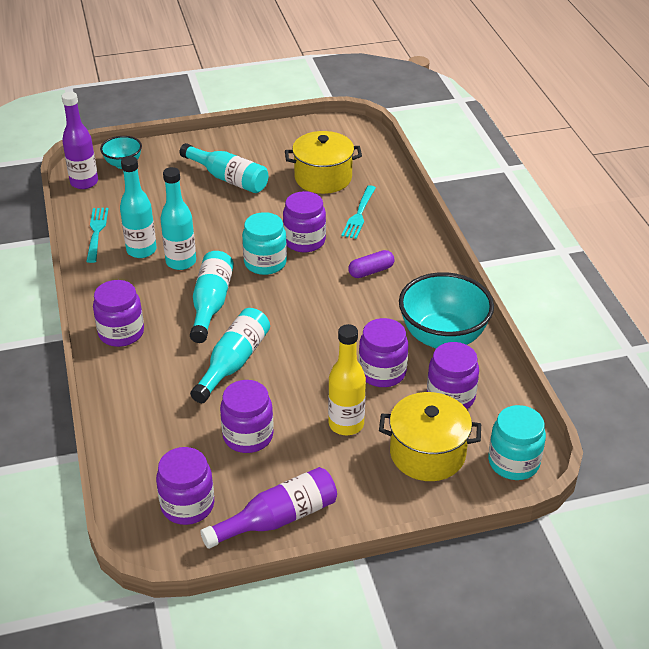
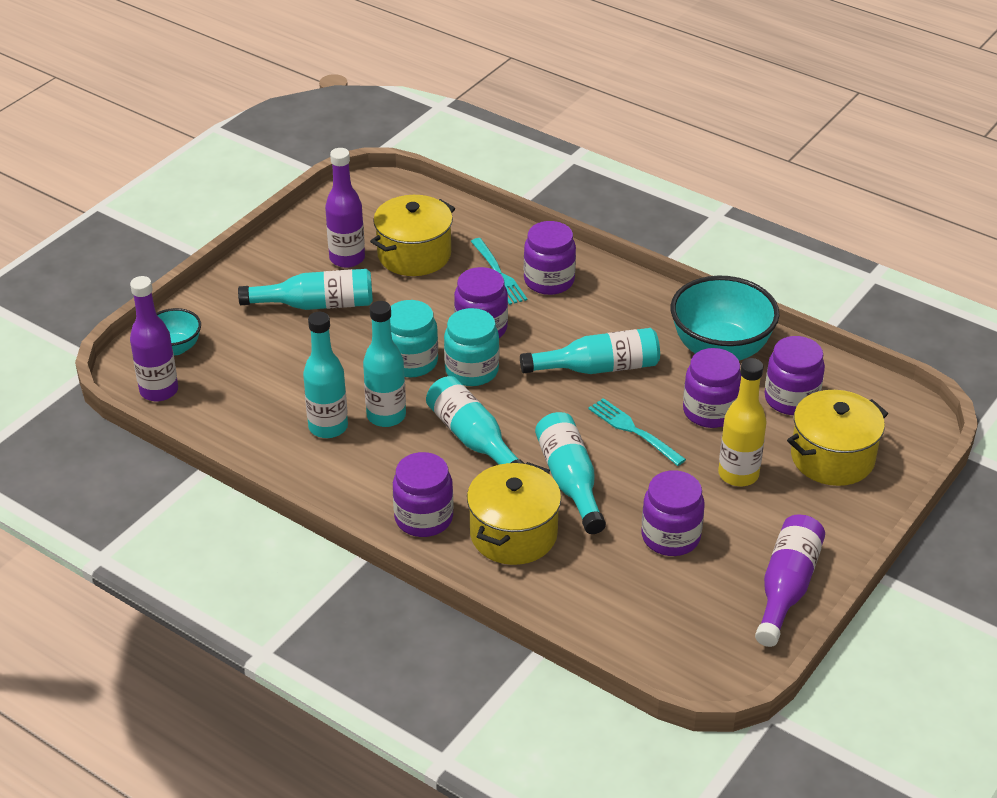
camera: 40 degrees left, 0 degrees up
(96, 232) = (252, 435): turquoise fork -> turquoise fork (633, 430)
(157, 374) = (513, 534): none -> yellow pot
(187, 505) = (699, 627): purple jar -> purple jar (549, 281)
(281, 161) = (347, 258): none -> purple bottle
(345, 304) = (598, 368): none -> turquoise bottle
(371, 271) = (581, 324): purple capsule -> none
(513, 462) = (904, 423): turquoise jar -> turquoise jar (411, 362)

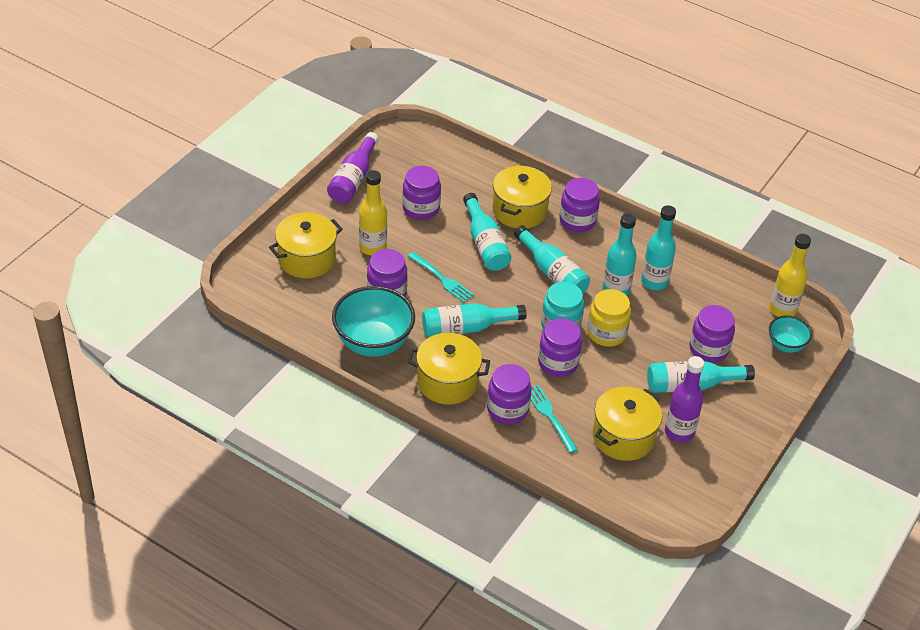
camera: 175 degrees right, 5 degrees up
(159, 391) = (782, 310): purple bottle -> yellow bottle
(411, 362) = (606, 333): turquoise jar -> yellow jar
(622, 308) = (447, 382): none -> yellow pot
(791, 399) = (326, 302): purple jar -> purple jar (708, 349)

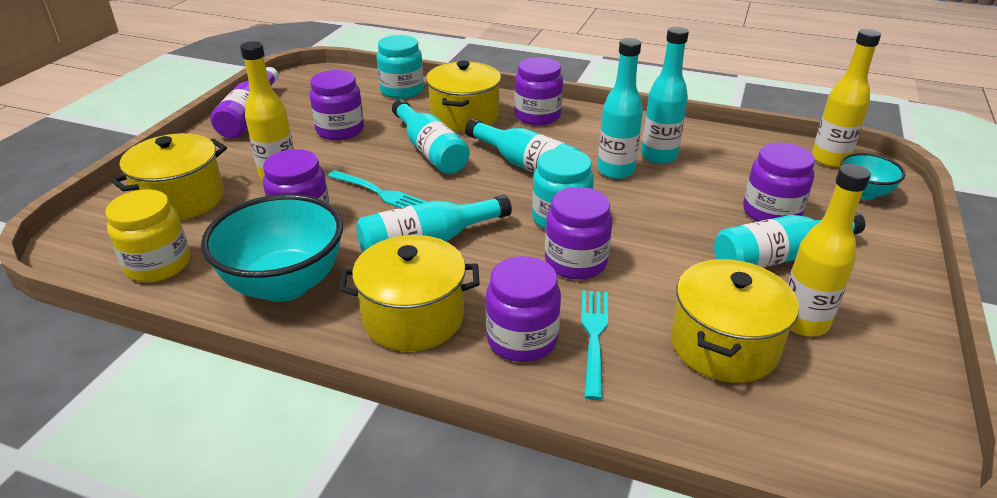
camera: 10 degrees left, 10 degrees down
(476, 169) = (402, 90): none -> turquoise jar
(550, 416) = (594, 337): turquoise fork -> turquoise fork turned 45 degrees clockwise
(606, 333) = (627, 217): yellow jar -> yellow jar (158, 265)
(679, 432) = (803, 322): purple bottle -> yellow bottle

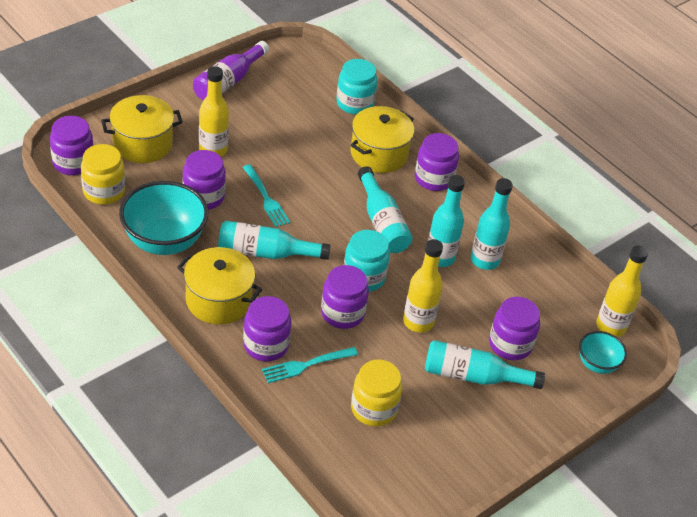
camera: 25 degrees right, 10 degrees up
(340, 130) = (280, 126): purple jar -> purple jar (73, 163)
(430, 151) = (327, 176): turquoise bottle -> none
(594, 337) = (306, 365): turquoise fork -> turquoise fork turned 150 degrees counterclockwise
(724, 345) = (374, 409): yellow pot -> yellow jar
(803, 322) = (436, 422): yellow bottle -> yellow bottle (418, 322)

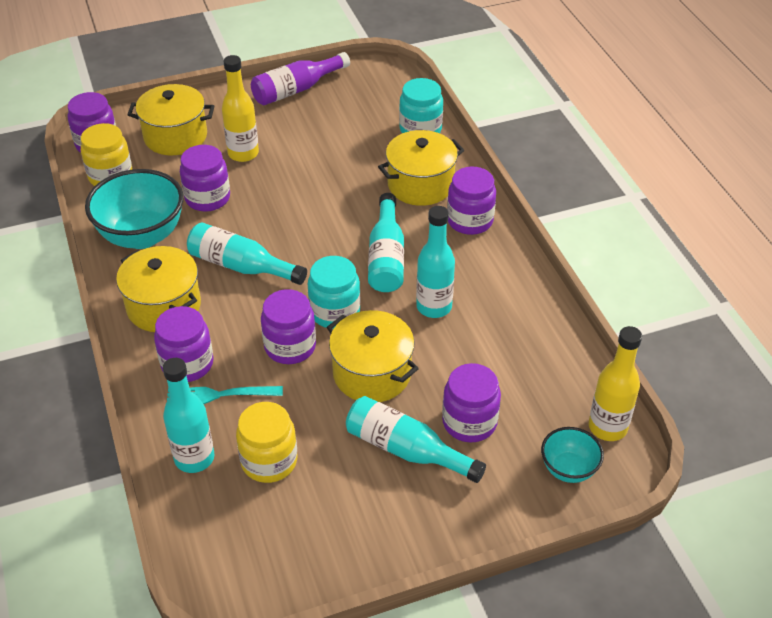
camera: 25 degrees right, 0 degrees up
(266, 198) = (272, 210): turquoise fork -> none
(418, 322) = (372, 373): yellow bottle -> yellow pot
(485, 260) = (485, 320): turquoise bottle -> turquoise bottle (194, 458)

